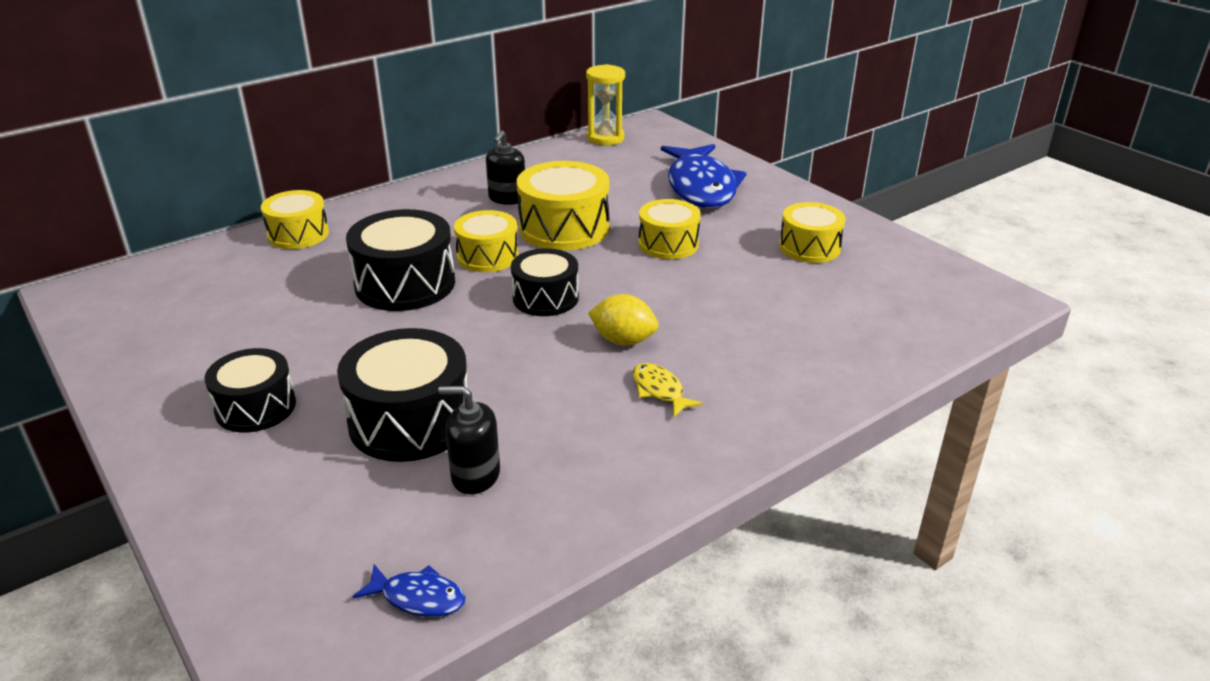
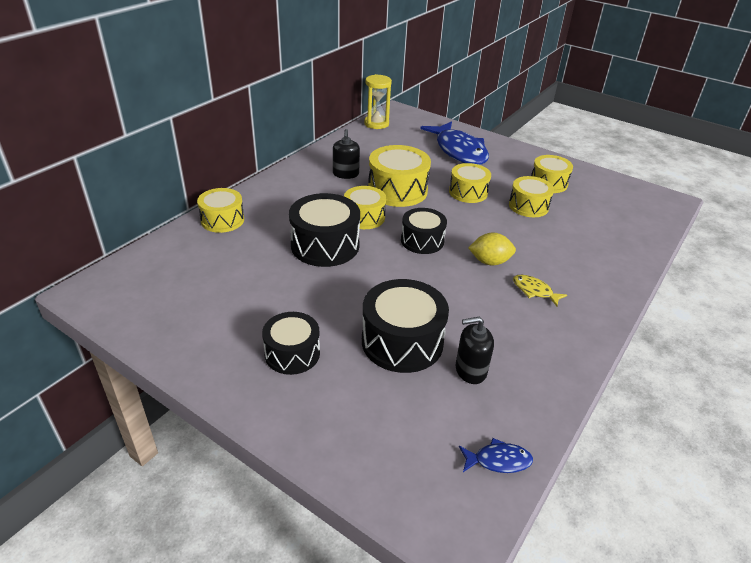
camera: 20 degrees left, 5 degrees up
(748, 275) = (528, 206): none -> yellow drum

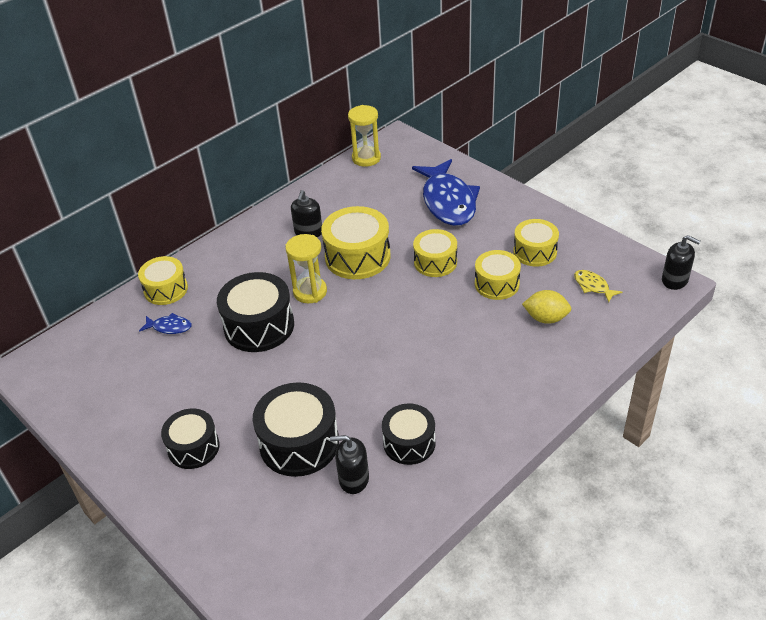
camera: 15 degrees right, 5 degrees up
(364, 217) = (310, 292): yellow drum -> yellow hourglass
(422, 241) = (361, 325): black drum -> black drum (409, 443)
(489, 262) = (422, 355): yellow lemon -> yellow lemon (546, 318)
(498, 460) = (344, 571): blue fish -> blue fish (169, 327)
(534, 291) = (455, 394): yellow fish -> yellow fish (593, 286)
(671, 199) = (675, 280): none -> black soap dispenser

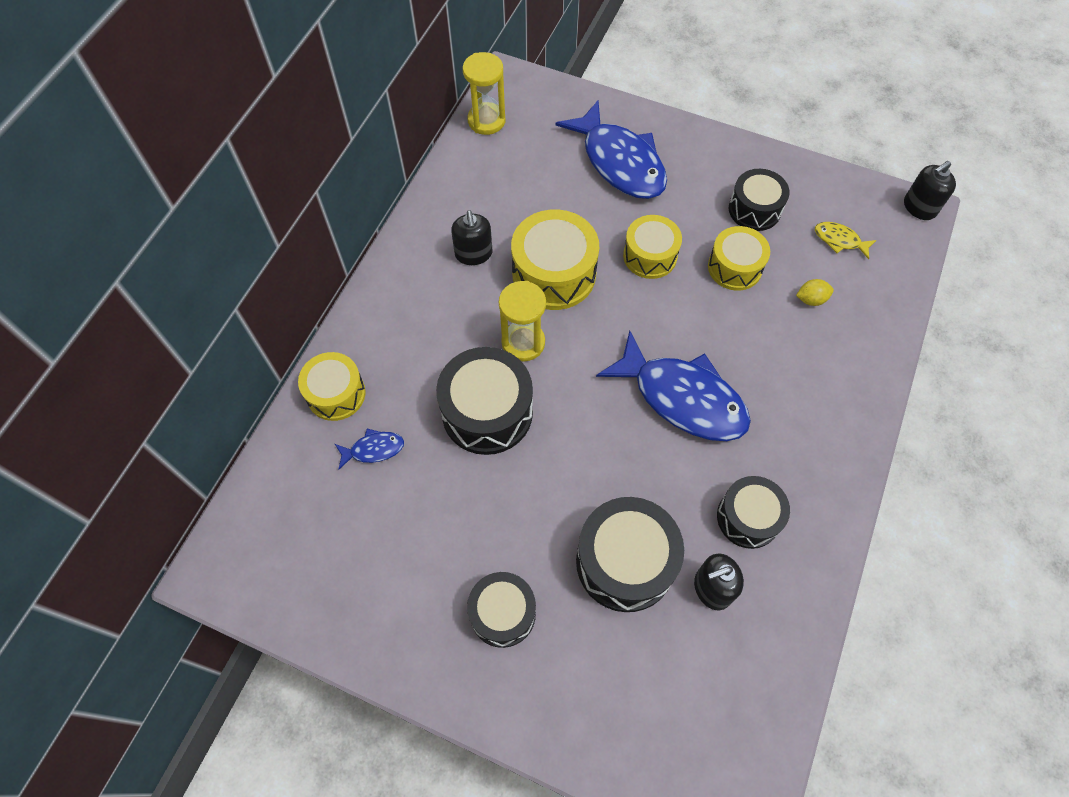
camera: 25 degrees left, 20 degrees up
(405, 354) = (682, 398): none -> blue fish
(535, 252) = (754, 209): yellow drum -> black drum
(546, 318) = (811, 299): yellow lemon -> yellow lemon, size x0.67
(675, 280) = (919, 207): black soap dispenser -> black soap dispenser turned 135 degrees clockwise

